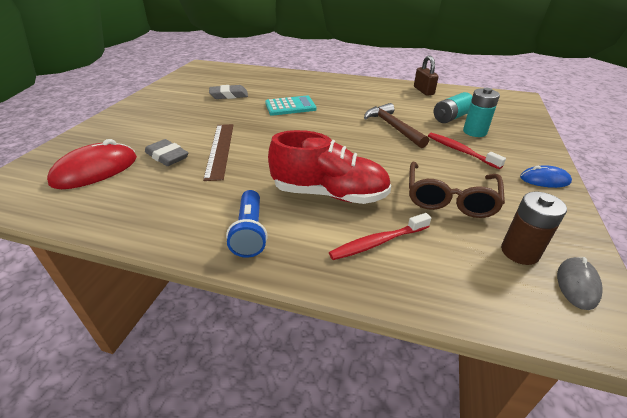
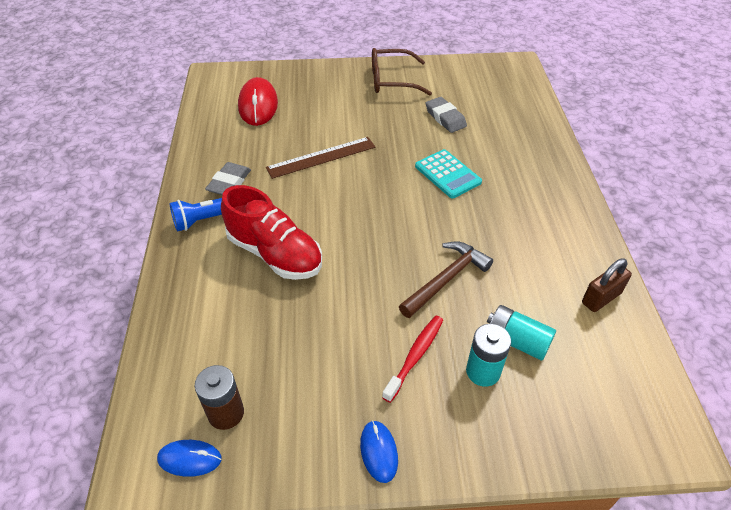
camera: 70 degrees right, 10 degrees up
(95, 170) = (258, 105): red mouse -> red mouse turned 60 degrees clockwise
(167, 156) = (295, 131): grey eraser -> grey eraser (229, 183)
(329, 194) = (275, 254): red shoe -> red shoe turned 45 degrees counterclockwise
(377, 242) = (213, 302): red toothbrush -> none
(450, 199) = (299, 351): brown glasses -> brown glasses (391, 80)
(577, 284) = (189, 459): grey mouse -> blue mouse

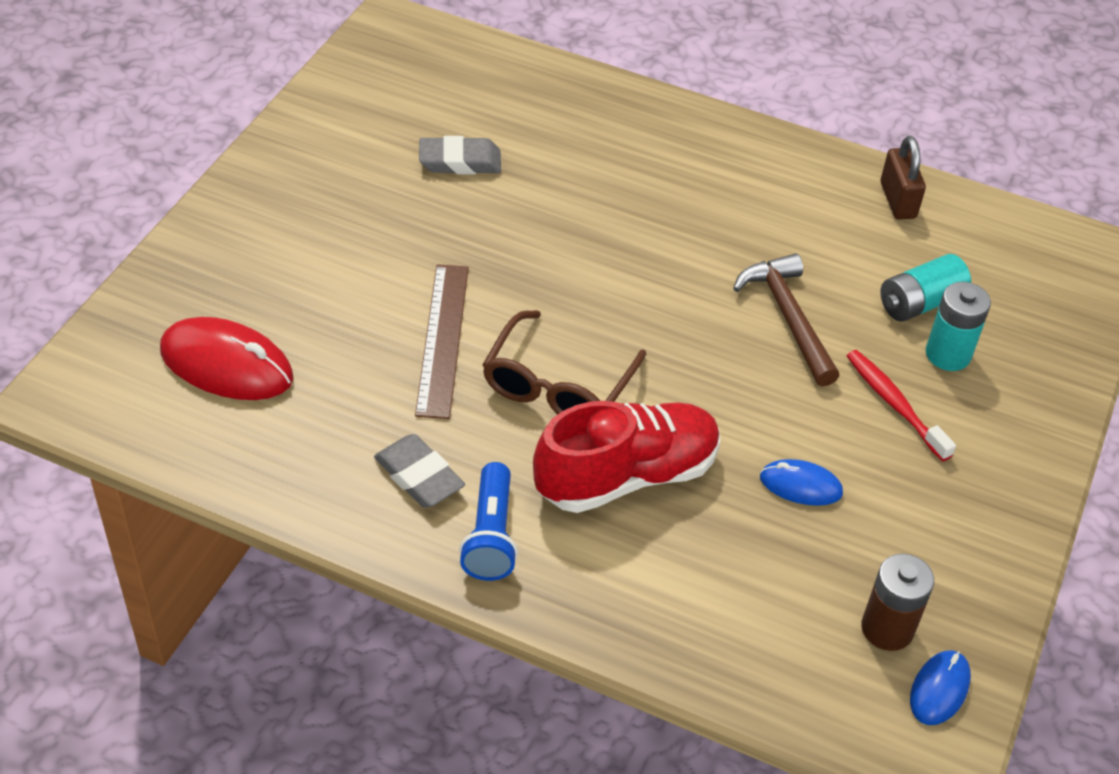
camera: 65 degrees left, 0 degrees up
(379, 452) = (1011, 497): blue mouse -> blue mouse (800, 485)
(391, 80) = (308, 173): brown glasses -> brown glasses (557, 386)
(447, 174) = (590, 220): turquoise calculator -> none

